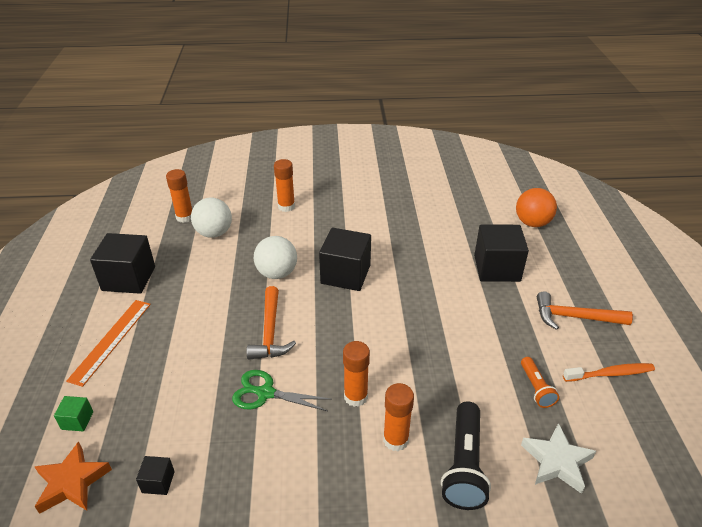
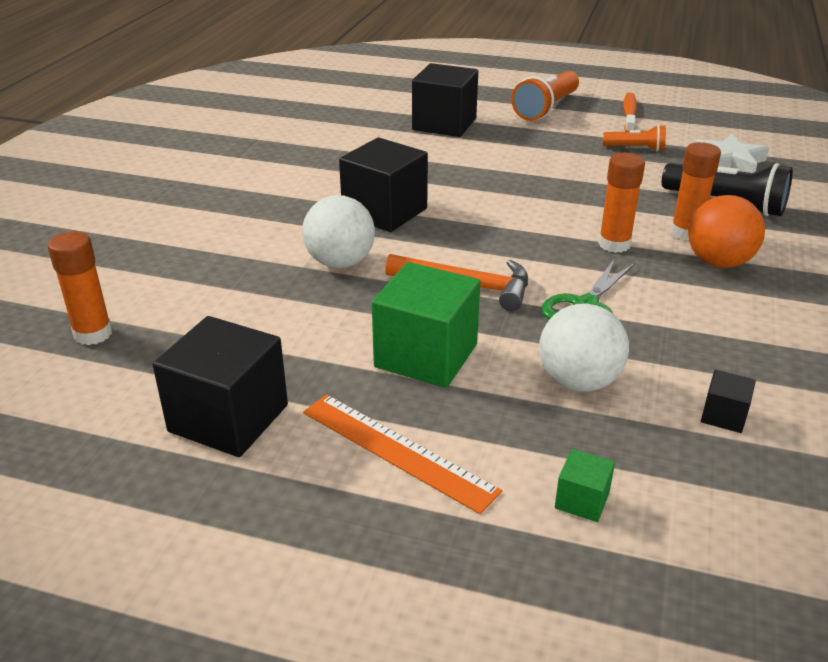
camera: 70 degrees left, 5 degrees down
(72, 482) = (713, 509): orange star -> none
(192, 331) = (426, 356): none -> green cube
(214, 233) = (178, 307): white ball -> white ball (578, 381)
(286, 206) = (175, 230): orange glue stick -> none
(532, 223) = (380, 90): orange ball -> orange ball (718, 262)
(575, 317) = (546, 109): orange hammer -> orange flashlight

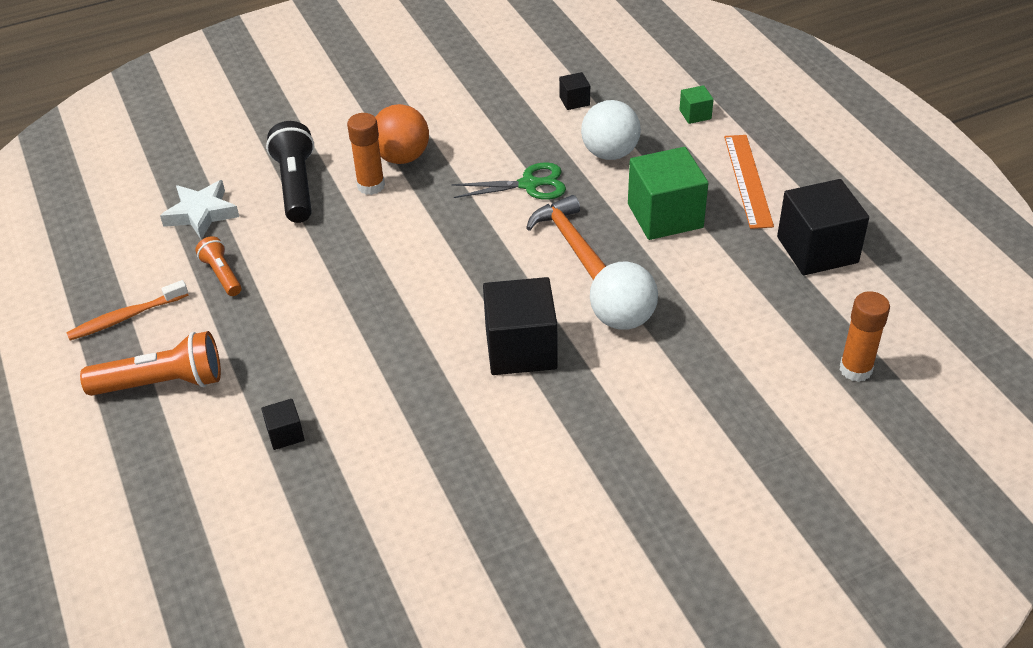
camera: 130 degrees left, 10 degrees up
(444, 124) = (285, 434): black cube -> black cube, size x0.46
(614, 244) = (429, 208): orange glue stick -> none

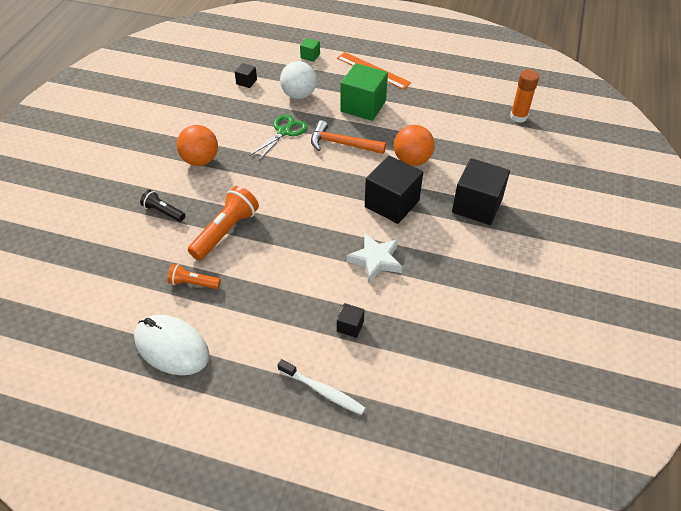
camera: 50 degrees left, 5 degrees up
(125, 317) = (172, 347): orange toothbrush -> white mouse
(162, 383) = (249, 359): orange flashlight -> orange flashlight (226, 231)
(173, 469) = (323, 391): none -> white toothbrush
(201, 214) = (129, 263): white star -> white star (375, 260)
(296, 186) = (163, 212): black flashlight -> black flashlight, size x0.57
(371, 186) = (205, 184): orange glue stick -> none
(622, 319) = (412, 160): white ball -> orange ball
(817, 250) = (439, 81): black cube -> black cube (477, 206)

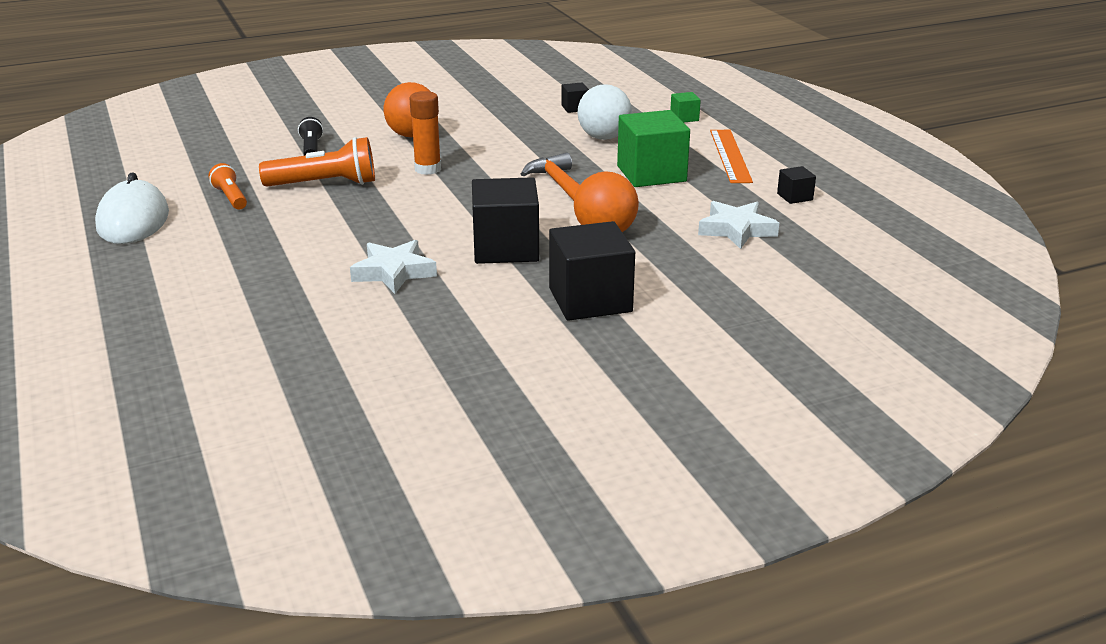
camera: 50 degrees right, 20 degrees down
(284, 132) = (527, 153): green scissors -> none
(323, 391) = (154, 314): white toothbrush -> none
(350, 326) = (268, 295): black cube -> black cube (794, 197)
(454, 118) = (736, 230): none -> white star
(518, 117) = (827, 269): orange glue stick -> orange glue stick (428, 169)

